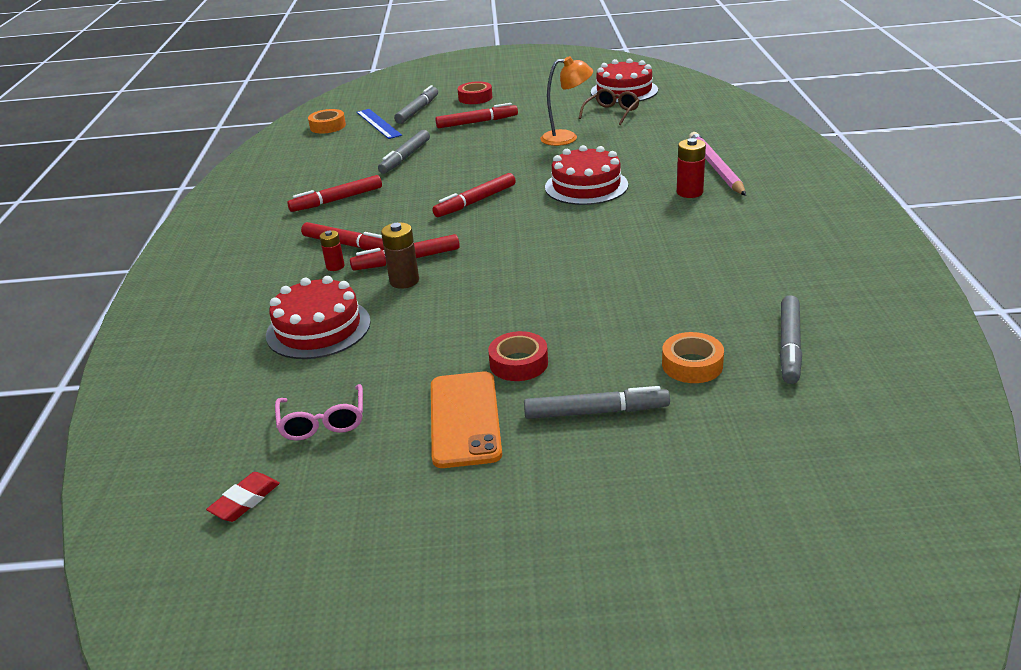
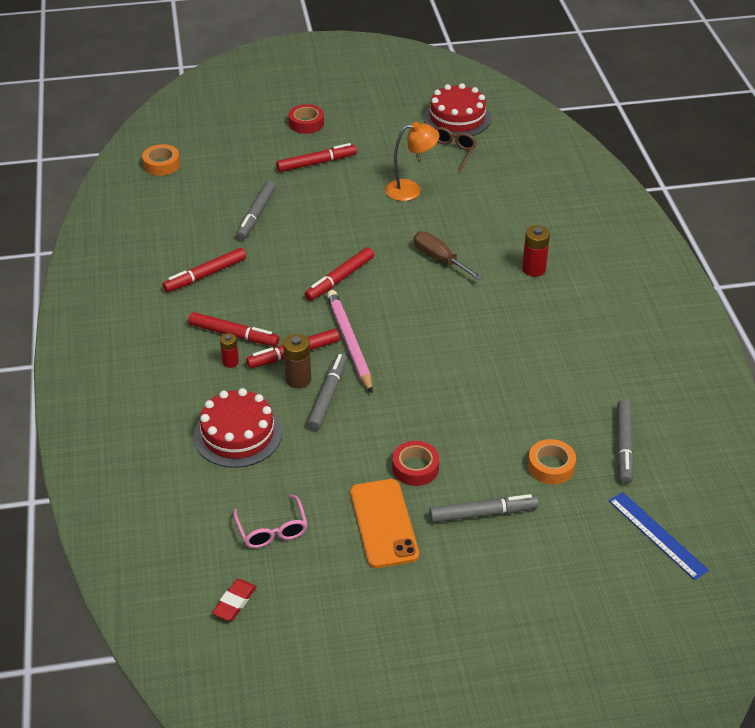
camera: 10 degrees left, 10 degrees up
(378, 123) = (214, 161): blue ruler -> blue ruler (657, 535)
(418, 110) = (250, 142): grey marker -> grey marker (328, 396)
(586, 186) = (439, 259): red cake -> brown screwdriver
(715, 167) = (554, 235): pink pencil -> pink pencil (349, 342)

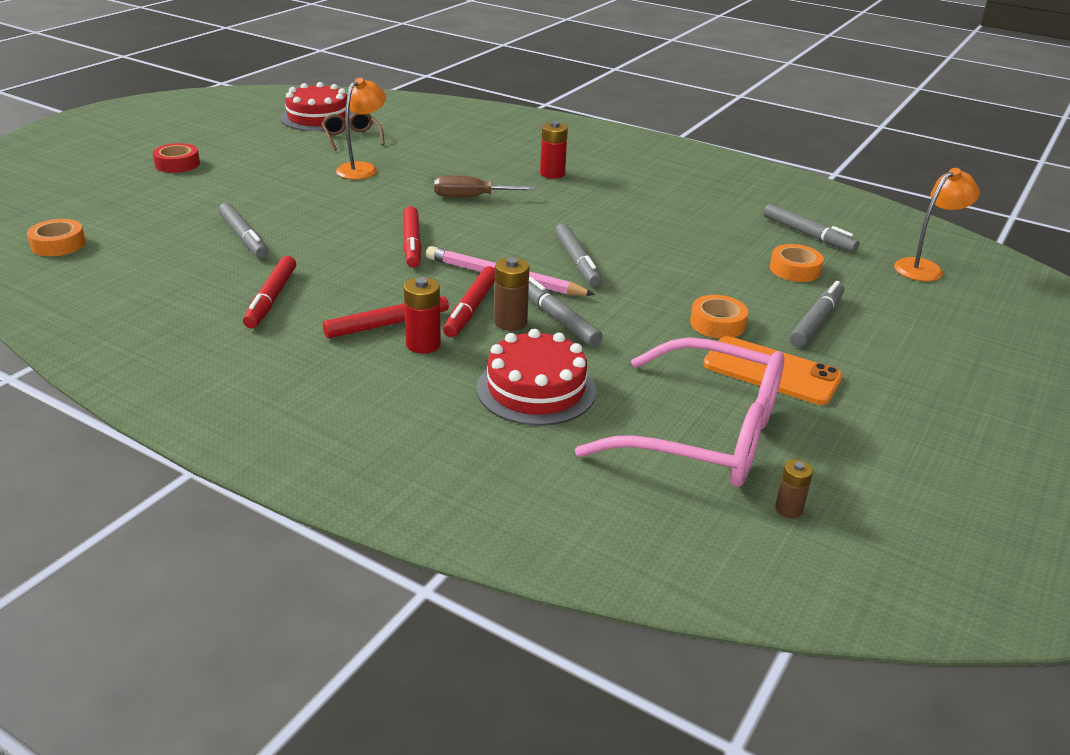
camera: 50 degrees left, 10 degrees down
(230, 362) = (423, 344): red battery -> red battery, size x1.55
(234, 602) = (788, 509): red eraser -> brown battery
(272, 530) = (705, 435): pink glasses -> pink glasses, size x2.19
(316, 163) = (239, 184): red marker -> none
(414, 359) = (577, 262): none -> grey marker
(415, 468) = (717, 324): red tape -> orange tape
(657, 535) = (925, 268): blue ruler -> orange lamp

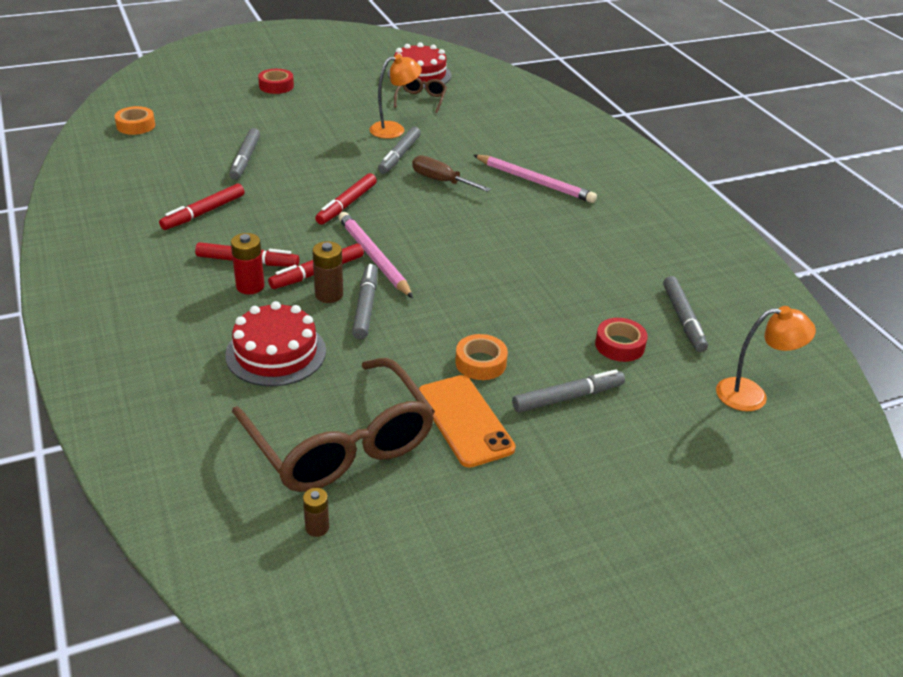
camera: 35 degrees right, 5 degrees up
(552, 174) = (535, 181): red battery -> pink pencil
(577, 262) = (445, 266): grey marker -> grey marker (399, 156)
(705, 435) = (341, 443): pink glasses -> brown glasses
(794, 269) = (619, 345): orange tape -> red tape

